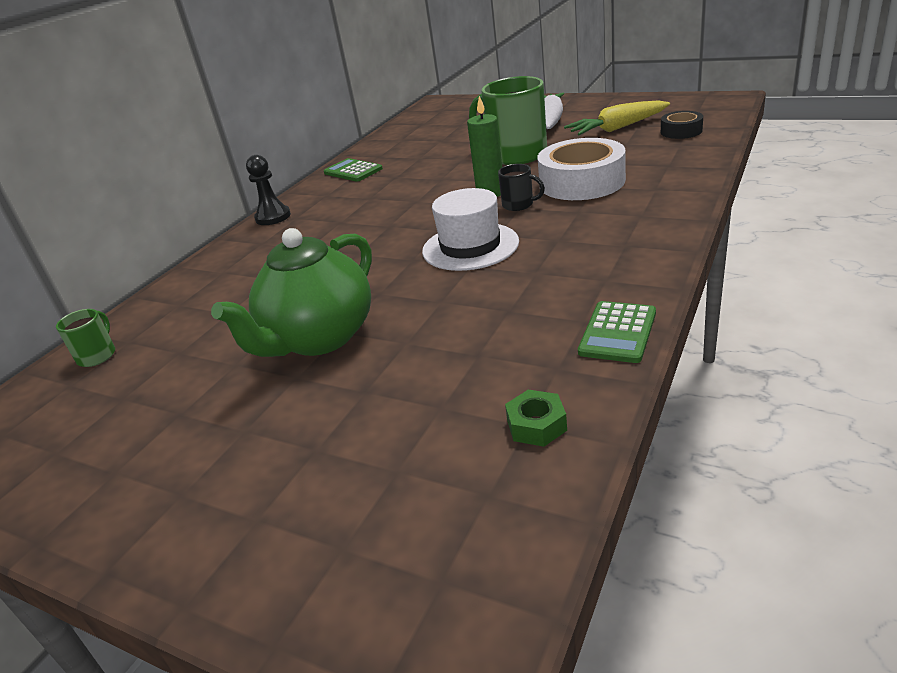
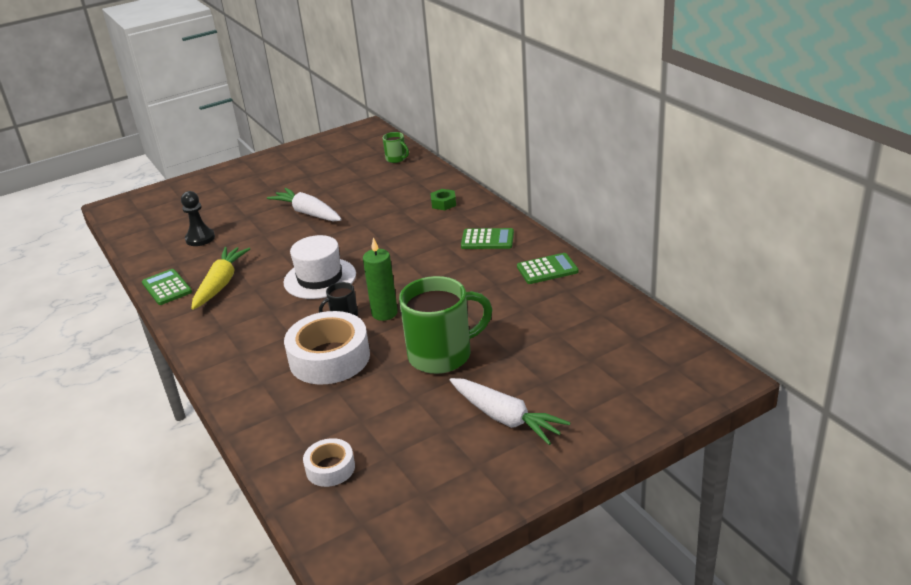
camera: 120 degrees right, 0 degrees up
(273, 217) = (501, 221): black pawn -> black pawn (200, 238)
(317, 208) = (487, 240): none -> green calculator
(319, 338) = (308, 213): green teapot -> white carrot
(536, 425) = (159, 246): green nut -> green nut (443, 203)
(617, 128) = (405, 440): yellow carrot -> yellow carrot (221, 284)
(681, 131) = (330, 468): black tape -> white tape

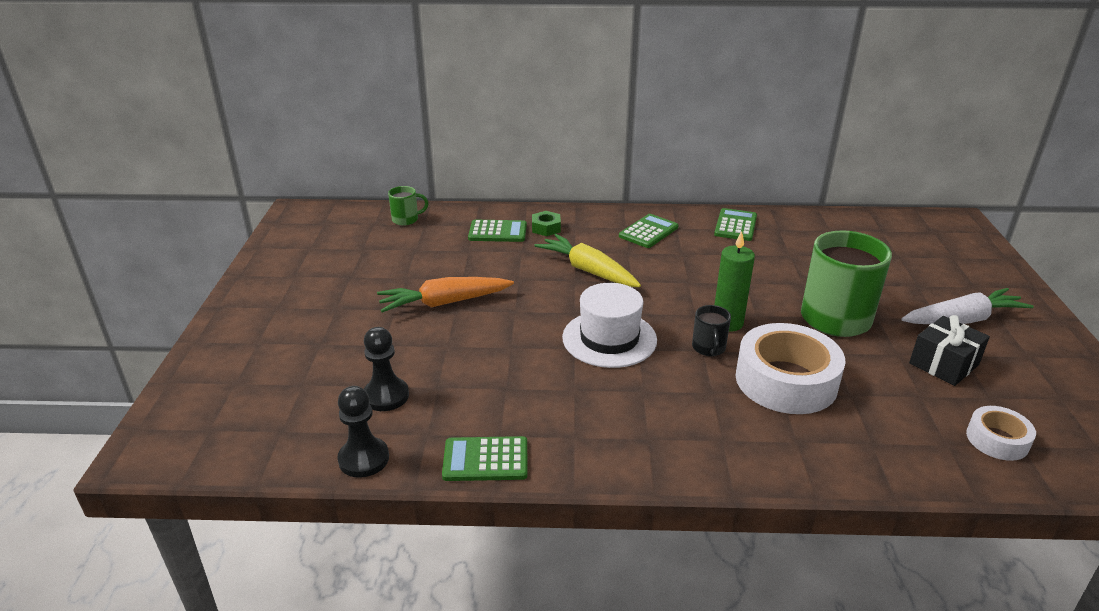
camera: 60 degrees left, 0 degrees up
(144, 256) = (364, 459): none -> black pawn
(221, 284) = (534, 411): yellow carrot -> yellow carrot (588, 271)
(308, 213) = (444, 303): white carrot -> orange carrot
(416, 191) = (497, 232): none -> green calculator
(419, 422) = (943, 364): none -> black gift

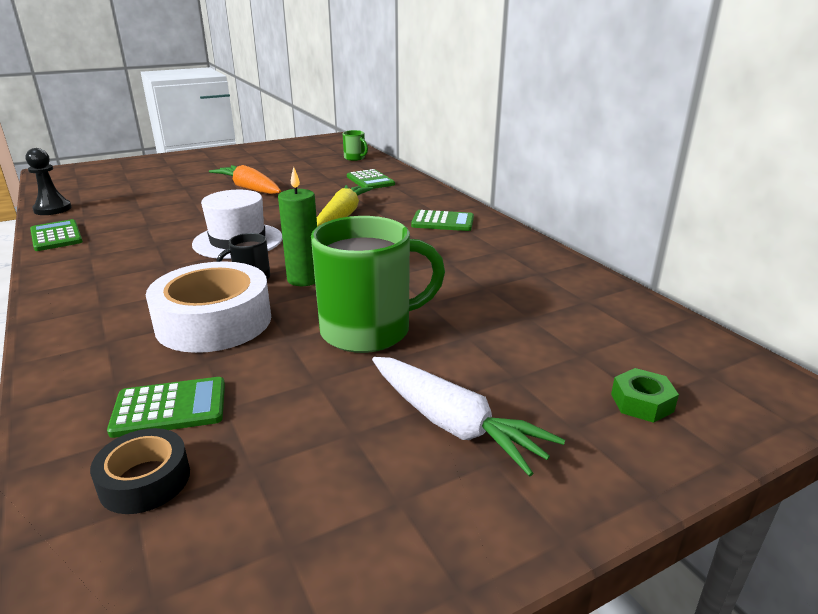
camera: 60 degrees right, 5 degrees down
(386, 396) = (123, 199): black pawn -> none
(546, 228) = (397, 191): green nut -> green nut (641, 403)
(735, 225) = (514, 252): green calculator -> green calculator (170, 408)
(943, 364) = (315, 418): black gift -> none
(997, 440) = (145, 480): white tape -> black tape

